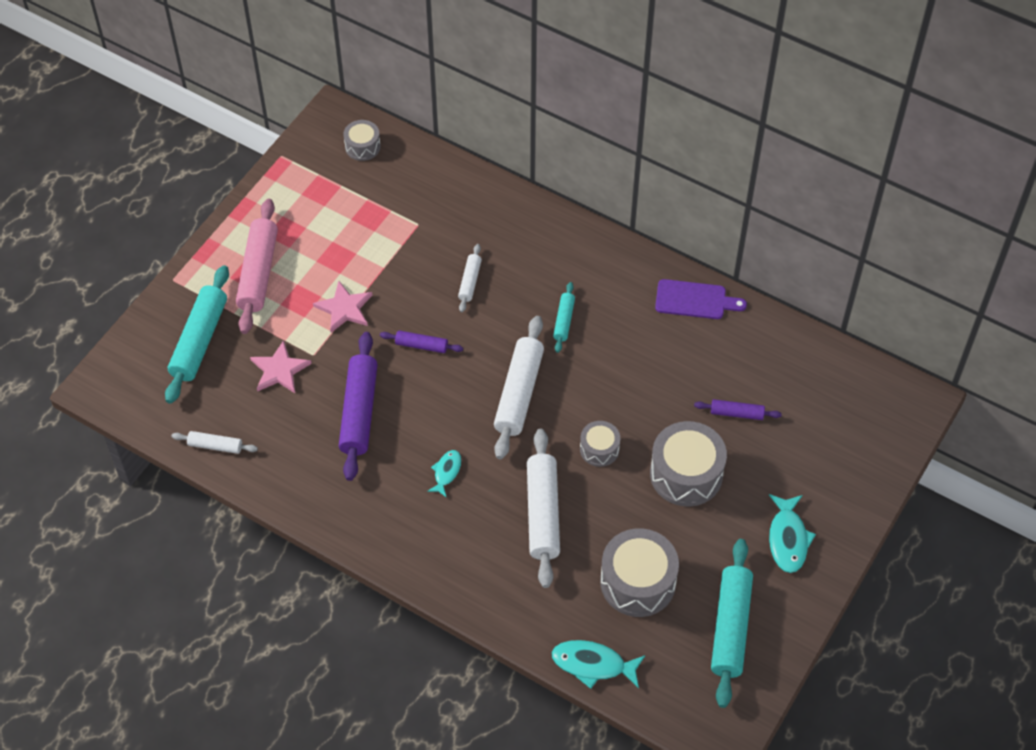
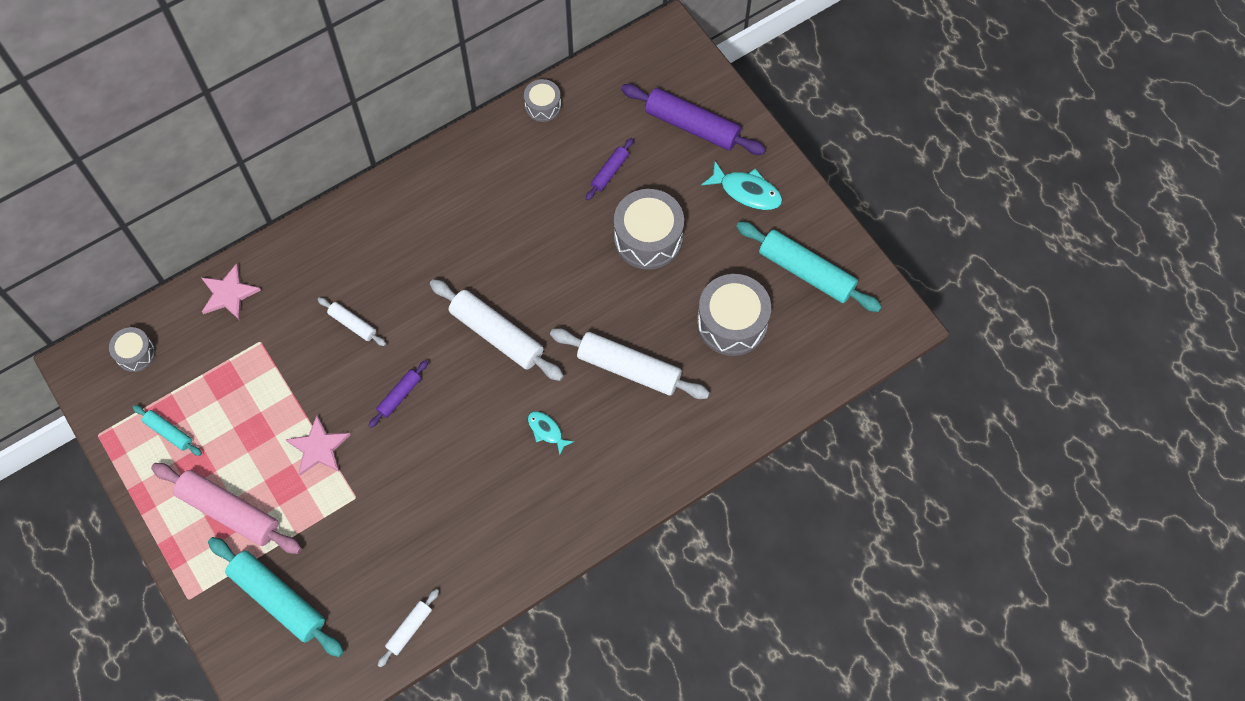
camera: 65 degrees left, 10 degrees up
(279, 370) = (355, 535): pink star -> pink star (229, 294)
(359, 412) = (442, 481): purple rolling pin -> purple rolling pin (692, 126)
(564, 321) = (441, 264): turquoise rolling pin -> turquoise rolling pin (169, 432)
(593, 664) = (791, 393): turquoise fish -> none
(599, 449) = (588, 294): grey drum -> grey drum (543, 106)
(695, 300) = (479, 150): purple cutting board -> none

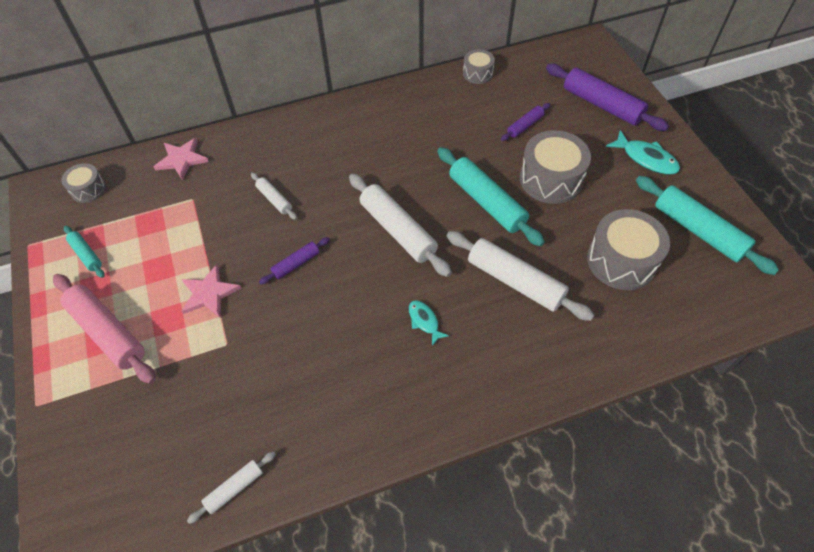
camera: 15 degrees right, 10 degrees down
(278, 599) = (118, 426): turquoise rolling pin -> turquoise rolling pin (487, 202)

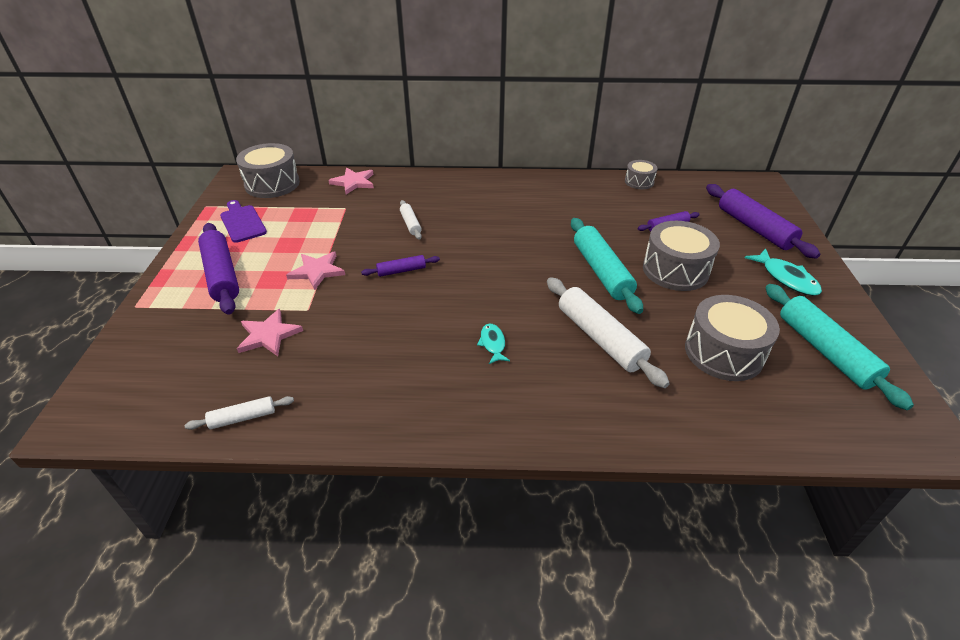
camera: 20 degrees right, 15 degrees down
(86, 255) = (242, 222): turquoise rolling pin -> purple cutting board
(88, 189) = (272, 184): grey drum -> grey drum, size x1.83
(107, 332) = (221, 275): pink rolling pin -> purple rolling pin
(204, 388) = (268, 335): none -> pink star
(397, 230) = (505, 271): white rolling pin -> none

